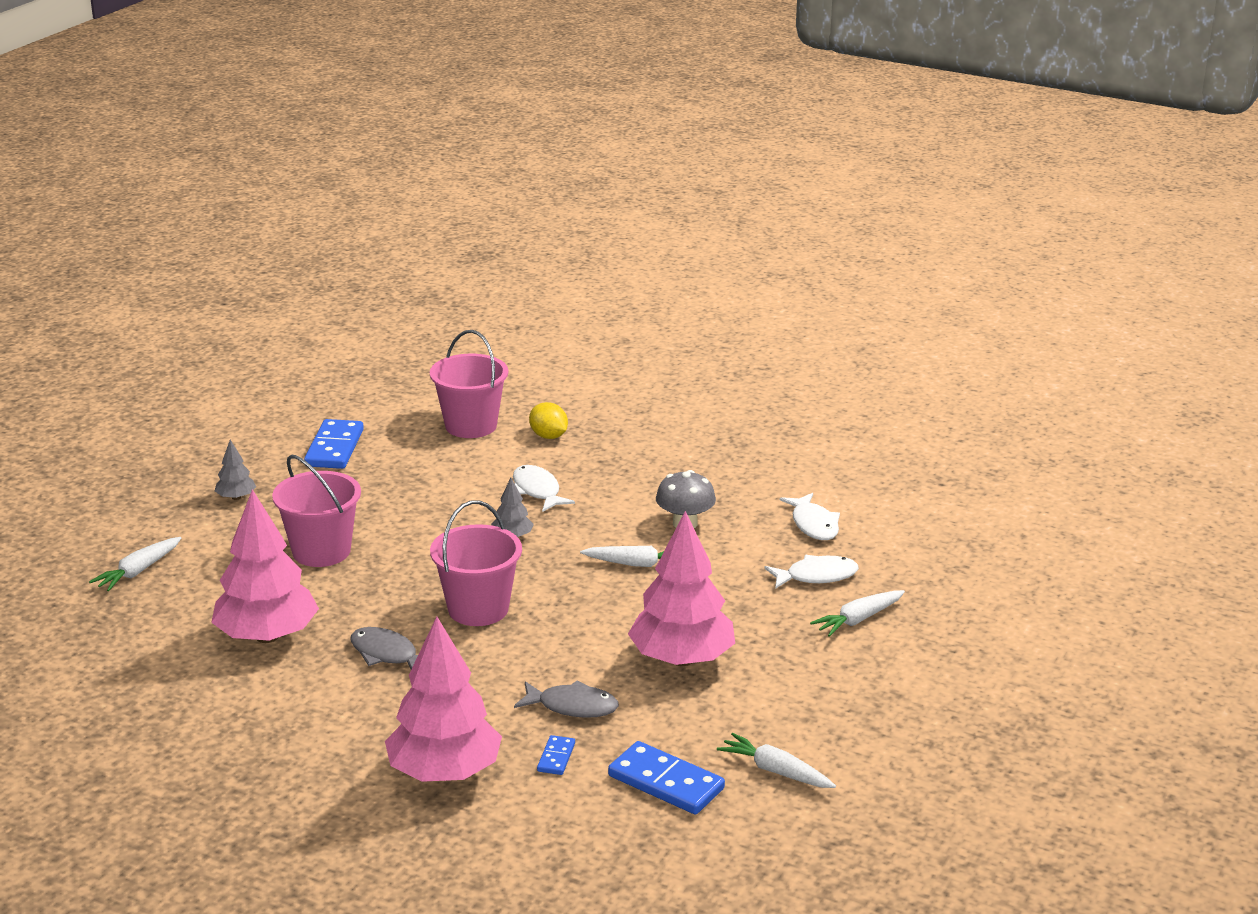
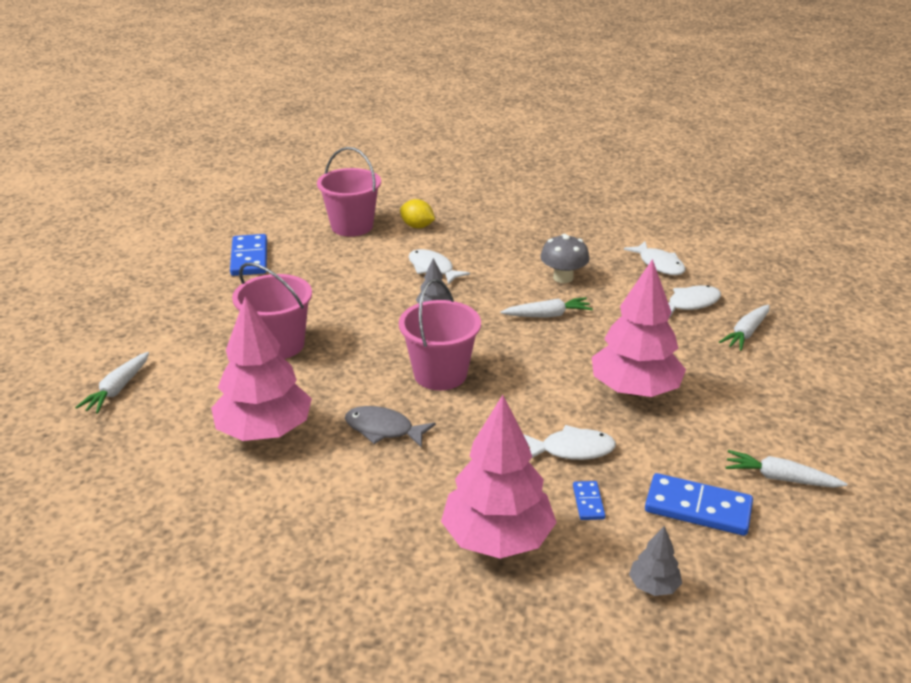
camera: 15 degrees left, 5 degrees up
(236, 497) = (182, 310): grey tree -> grey tree (653, 585)
(572, 706) = (572, 449): grey fish -> white fish

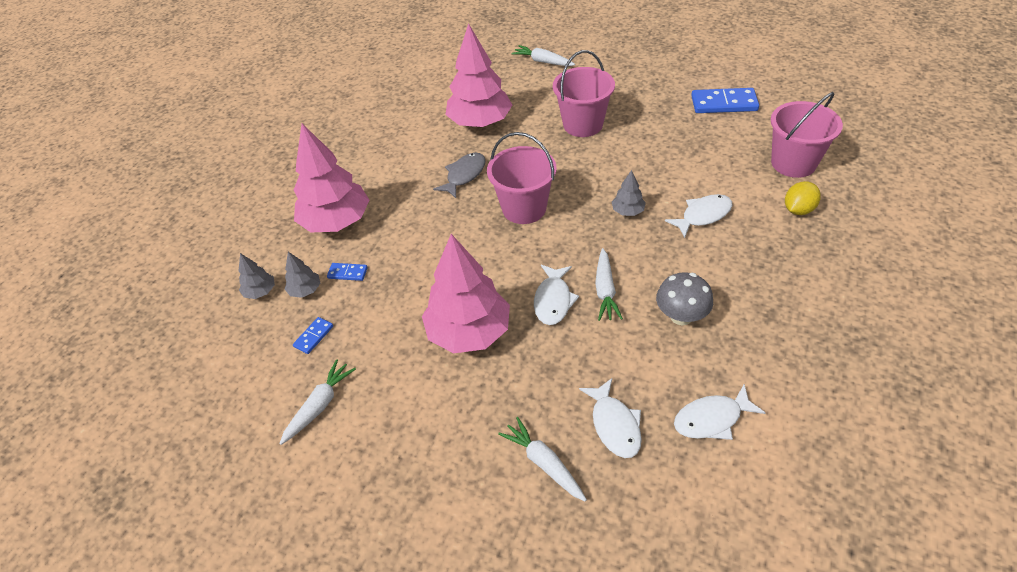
camera: 105 degrees right, 15 degrees up
(572, 449) = (406, 274): white fish -> white fish (553, 300)
(632, 537) = (305, 290): none -> grey tree
(698, 508) = (314, 336): blue domino -> blue domino, size x0.50

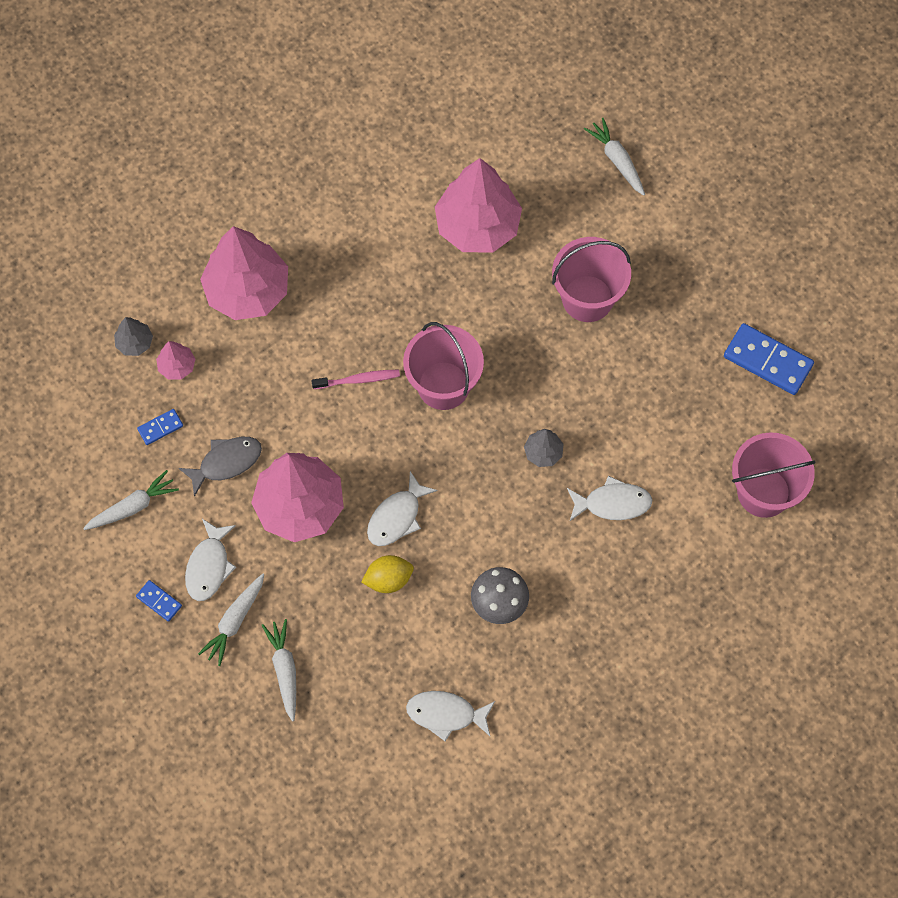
camera: 25 degrees right, 20 degrees up
(305, 290) = (177, 366): grey tree -> pink tree
(347, 273) = (226, 368): blue domino -> blue domino (159, 601)
(458, 233) = (358, 380): none -> pink toothbrush
(464, 175) = (411, 300): grey fish -> grey fish (226, 462)
(605, 290) = (452, 534): white carrot -> white carrot (234, 621)
(614, 425) = (363, 671): white fish -> white fish (209, 566)
(798, 210) = (712, 553): yellow lemon -> yellow lemon (388, 579)

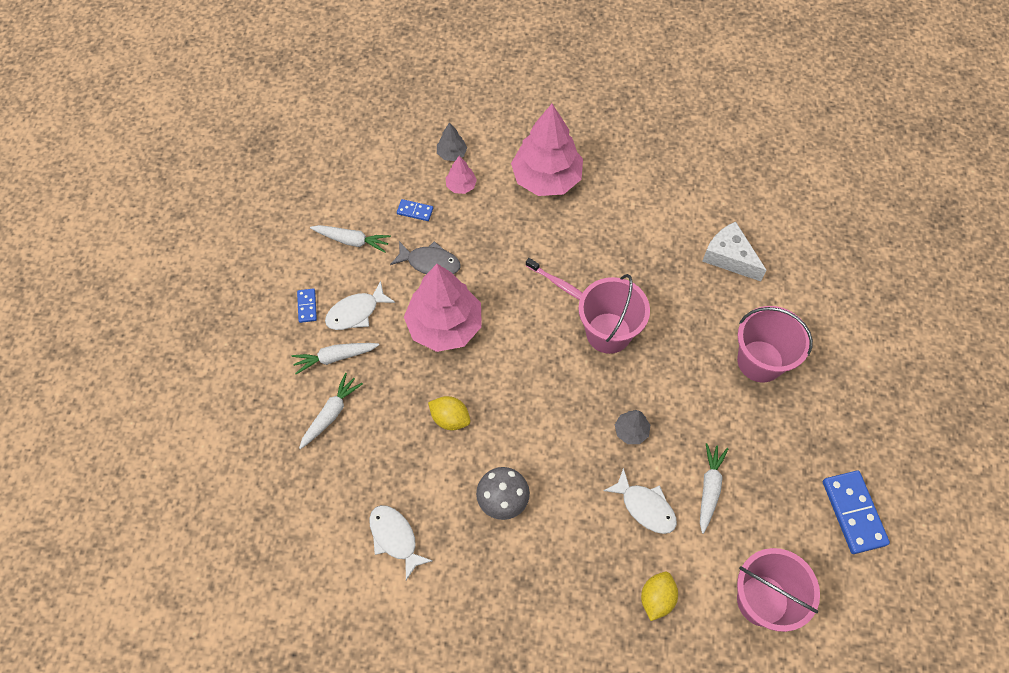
camera: 45 degrees right, 5 degrees down
(397, 517) = (496, 385): white fish -> none
(477, 226) = (729, 257): pink tree -> white cheese
(617, 160) = (867, 293): white carrot -> white carrot (709, 488)
(688, 565) = (656, 598): none -> yellow lemon

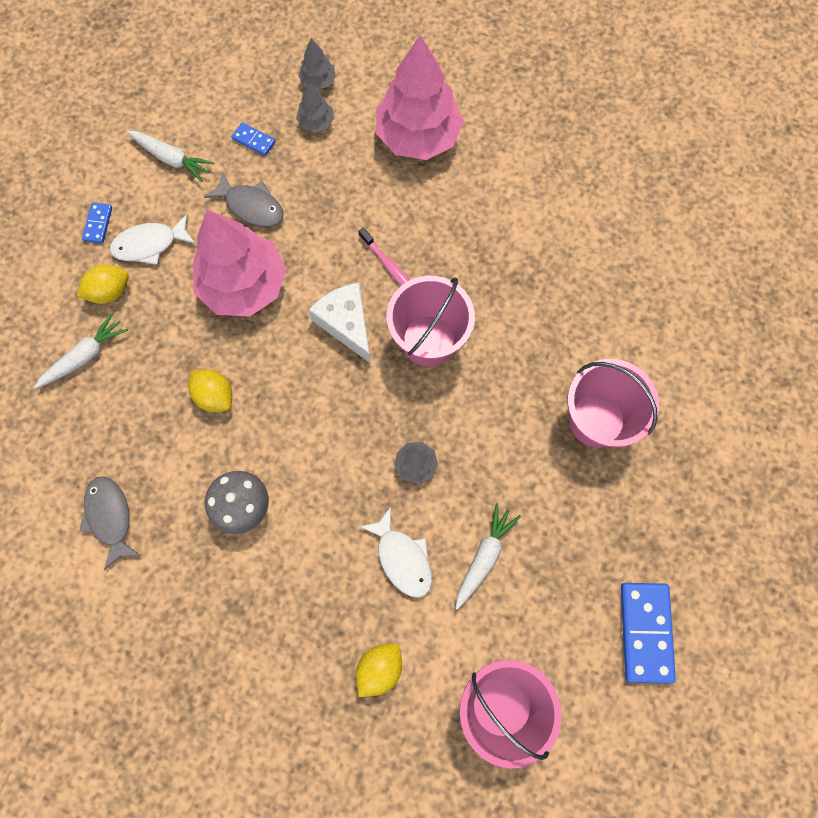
camera: 15 degrees right, 10 degrees up
(335, 357) = (110, 291): white carrot -> yellow lemon
(395, 538) = (110, 517): white fish -> grey fish
(461, 186) = (316, 122): pink tree -> grey tree
(729, 257) = (603, 284): white cheese -> white cheese (346, 324)

